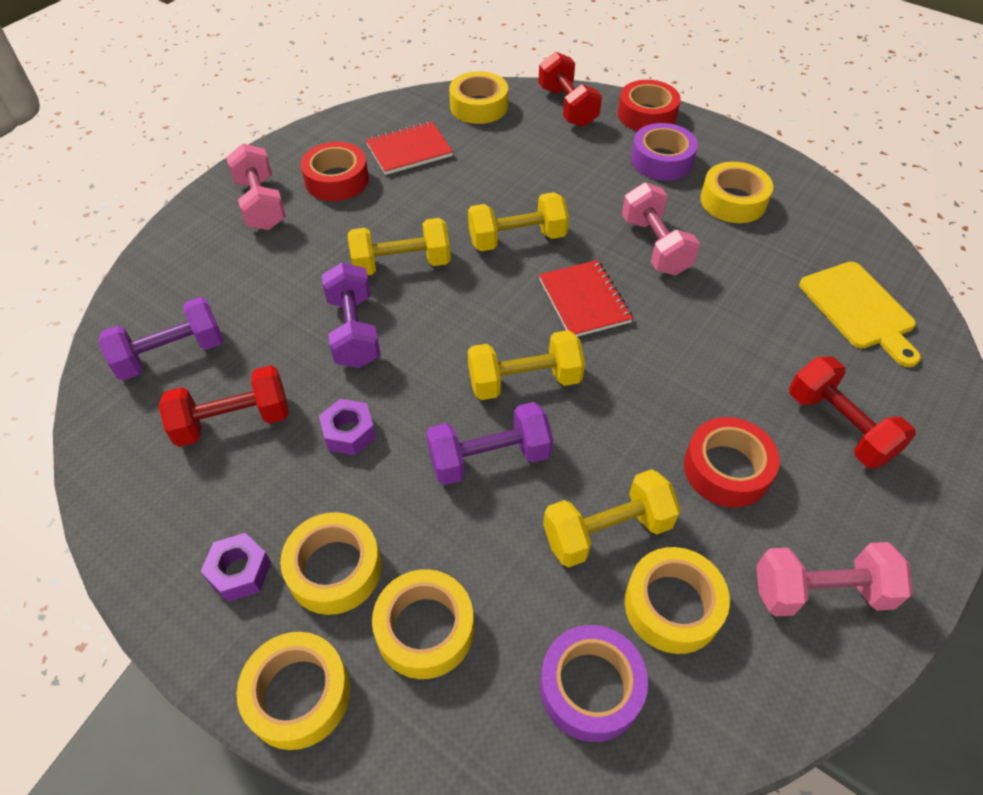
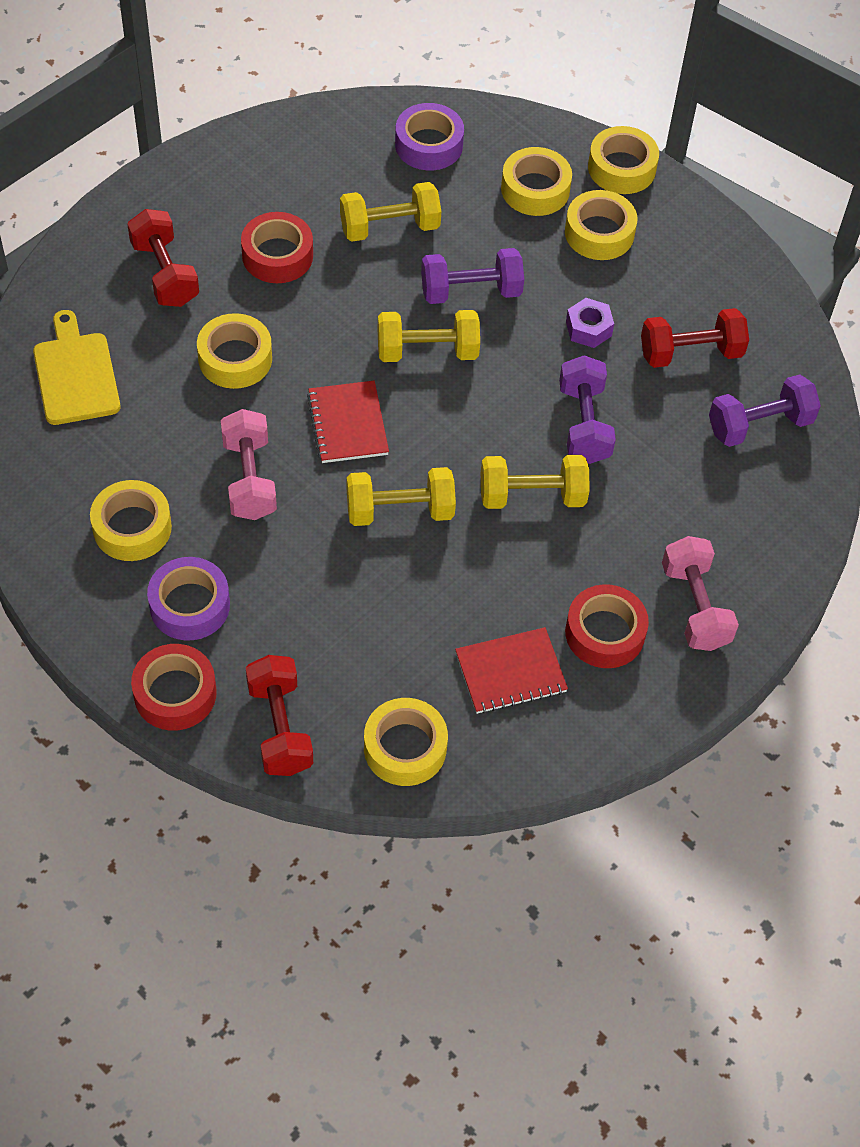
camera: 175 degrees left, 5 degrees up
(240, 572) = (669, 241): purple nut -> none
(672, 605) = (357, 177): yellow tape -> yellow tape (235, 358)
(820, 591) = (248, 170): pink dumbbell -> none

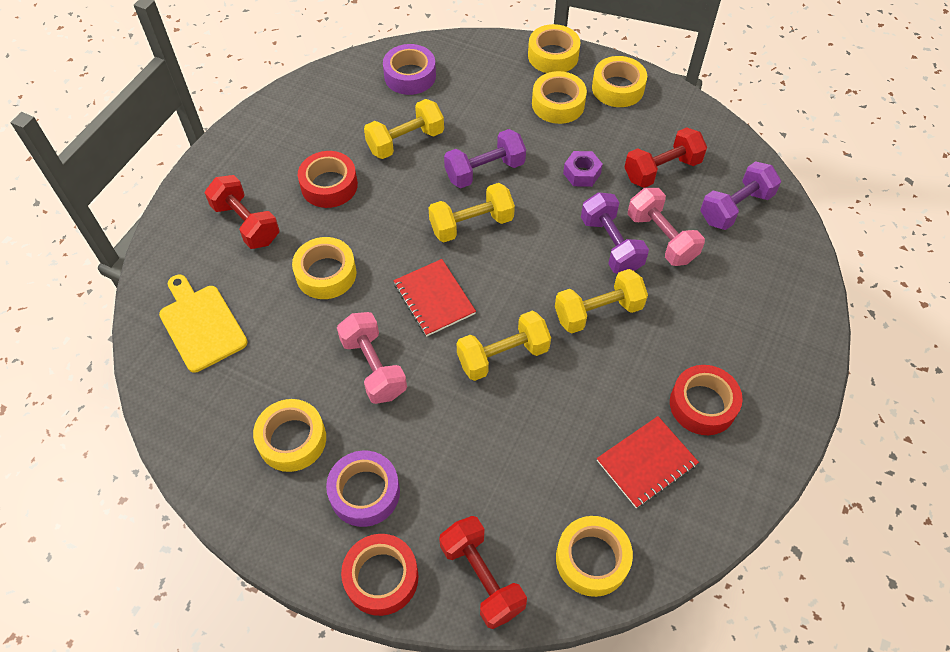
camera: 15 degrees left, 0 degrees up
(535, 189) = (499, 86): yellow tape -> yellow tape (618, 88)
(695, 606) = (758, 361): pink dumbbell -> pink dumbbell (661, 238)

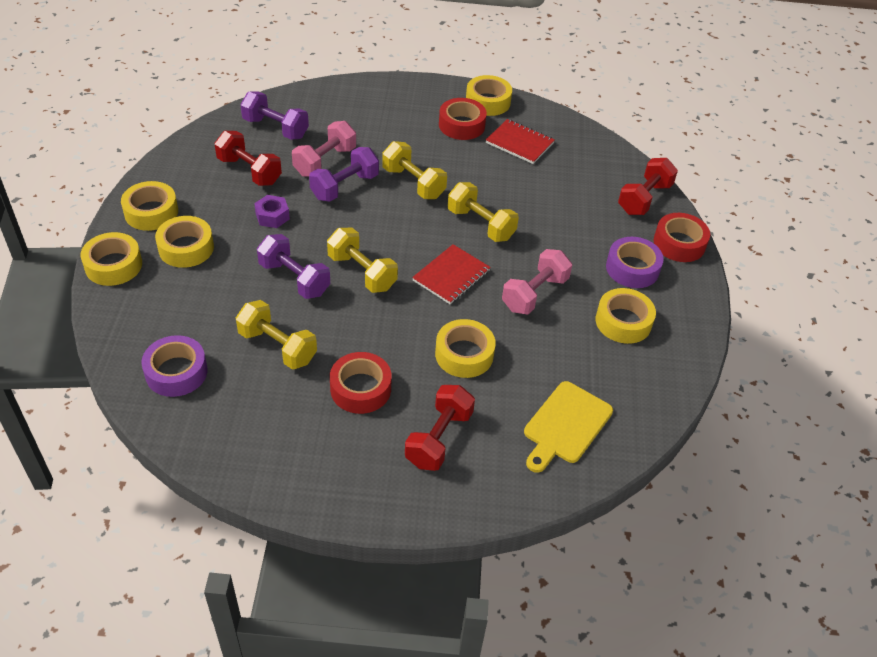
camera: 115 degrees left, 10 degrees down
(592, 559) = (598, 156): yellow tape -> yellow tape (488, 102)

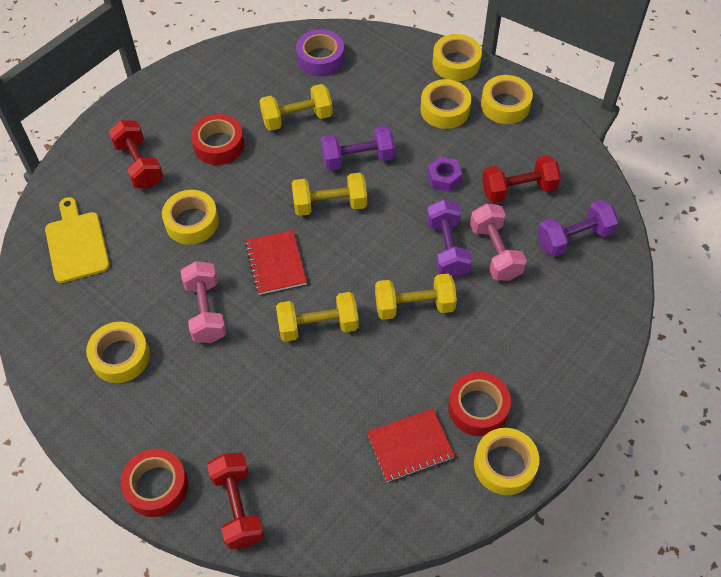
camera: 130 degrees right, 10 degrees up
(632, 268) = (165, 414): purple tape -> none

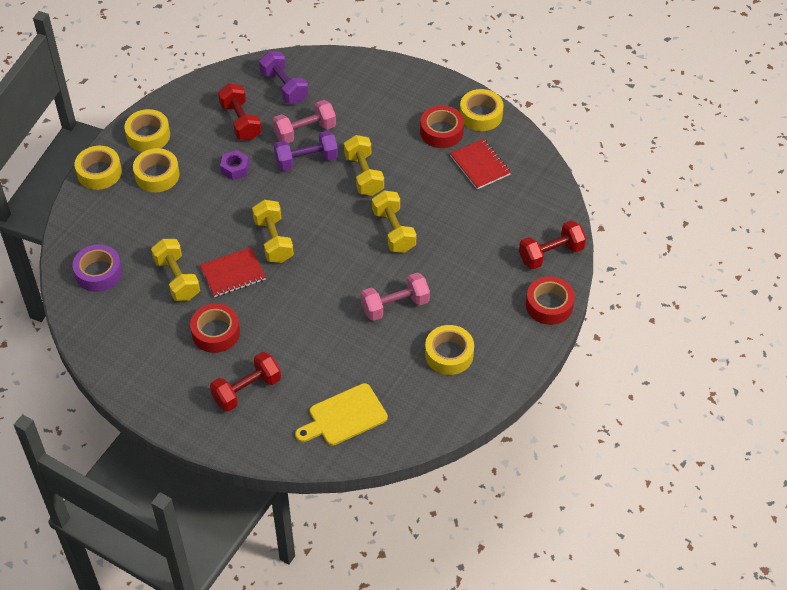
camera: 100 degrees left, 5 degrees down
(192, 222) = (307, 334): yellow tape -> none
(276, 263) = (340, 267): red notebook -> red notebook (233, 273)
(357, 159) = (220, 228): purple dumbbell -> none

